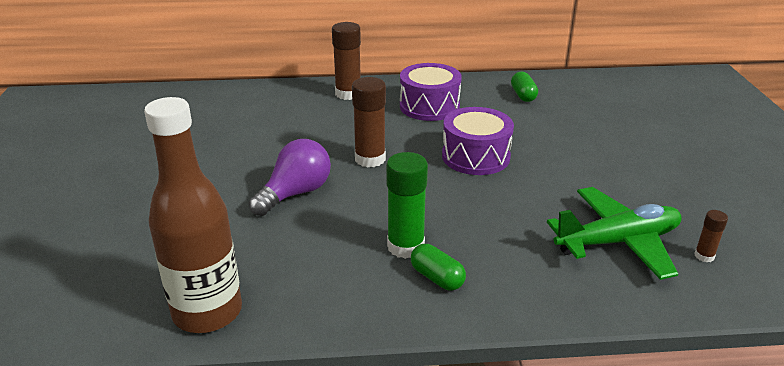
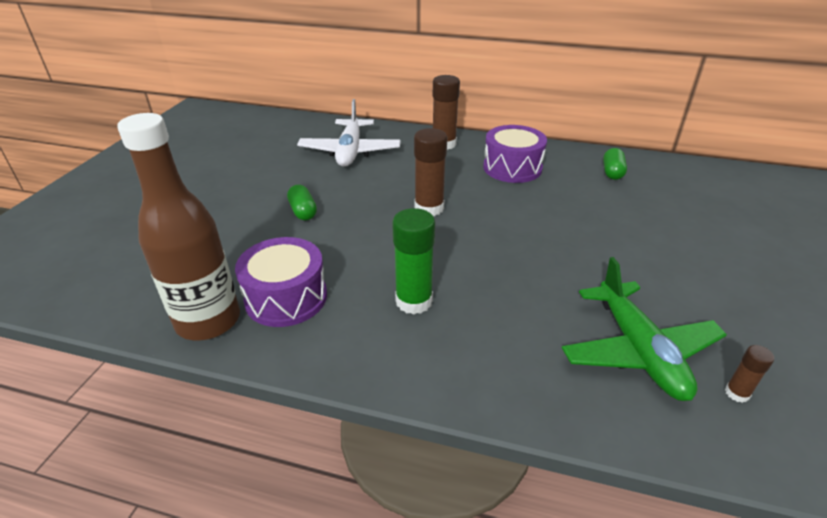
camera: 20 degrees right, 5 degrees up
(252, 117) = (350, 151): none -> white plane
(295, 193) = (345, 227): purple light bulb -> none
(437, 278) = (426, 341): green capsule -> green capsule (303, 211)
(475, 156) = (531, 225): purple drum -> purple drum (286, 297)
(617, 242) = (638, 350): green plane -> green plane turned 75 degrees clockwise

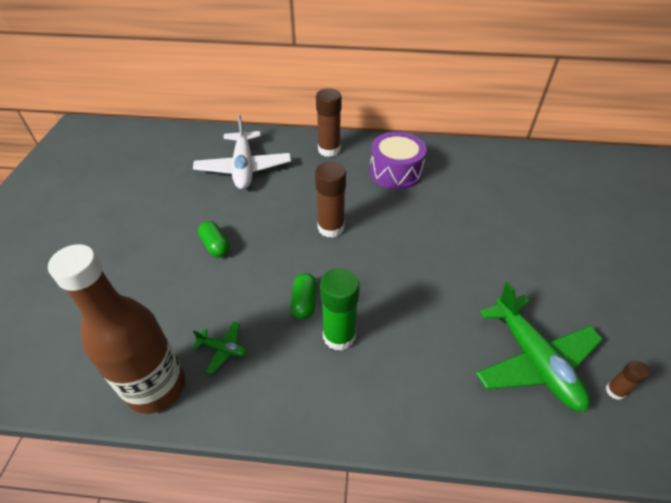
camera: 10 degrees left, 10 degrees up
(286, 297) = (223, 349): purple drum -> green plane
(612, 172) = (482, 168): green capsule -> green capsule (304, 302)

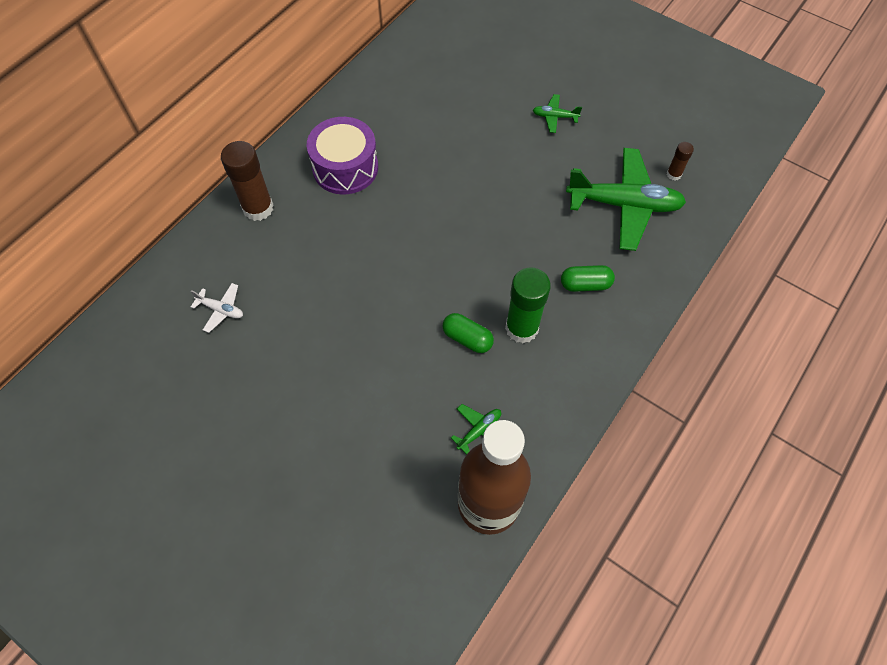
camera: 60 degrees left, 15 degrees up
(215, 246) = (336, 389): green capsule -> green capsule (585, 284)
(244, 168) = (221, 310): white plane -> white plane, size x0.43
(331, 228) = (386, 269): brown glue stick -> none
(569, 265) = (555, 117): none -> green plane

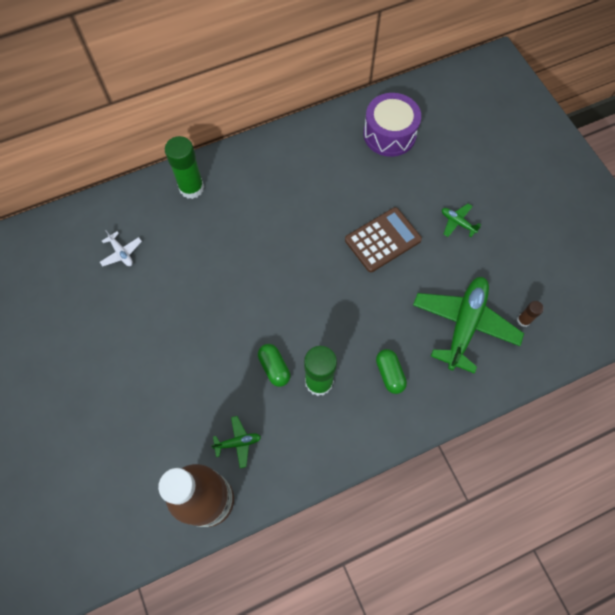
camera: 30 degrees right, 5 degrees up
(258, 208) = (191, 188): brown glue stick -> green glue stick
(345, 168) = (271, 186): purple drum -> purple drum (389, 134)
(494, 165) = (383, 240): none -> brown calculator
(585, 284) = (389, 374): green capsule -> green capsule turned 45 degrees clockwise
(624, 205) = (464, 325): green plane -> green plane turned 105 degrees counterclockwise

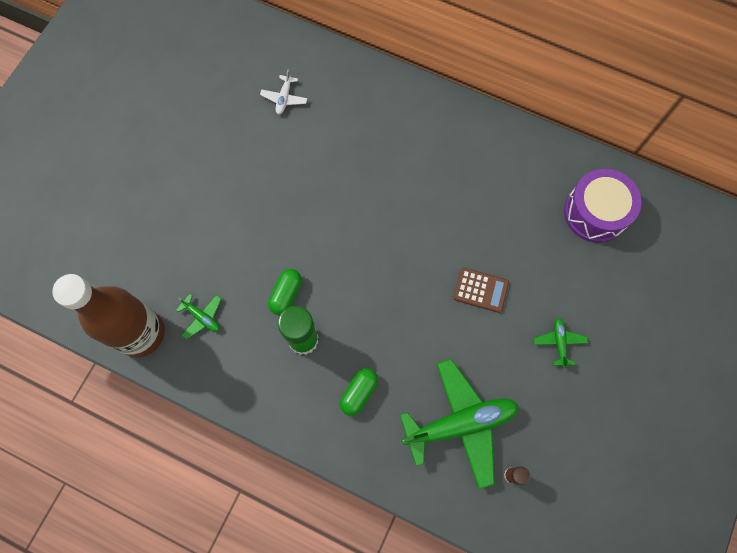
camera: 50 degrees right, 5 degrees up
(191, 188) = (388, 99): green glue stick -> none
(383, 240) = (480, 290): brown calculator -> brown calculator, size x0.66

